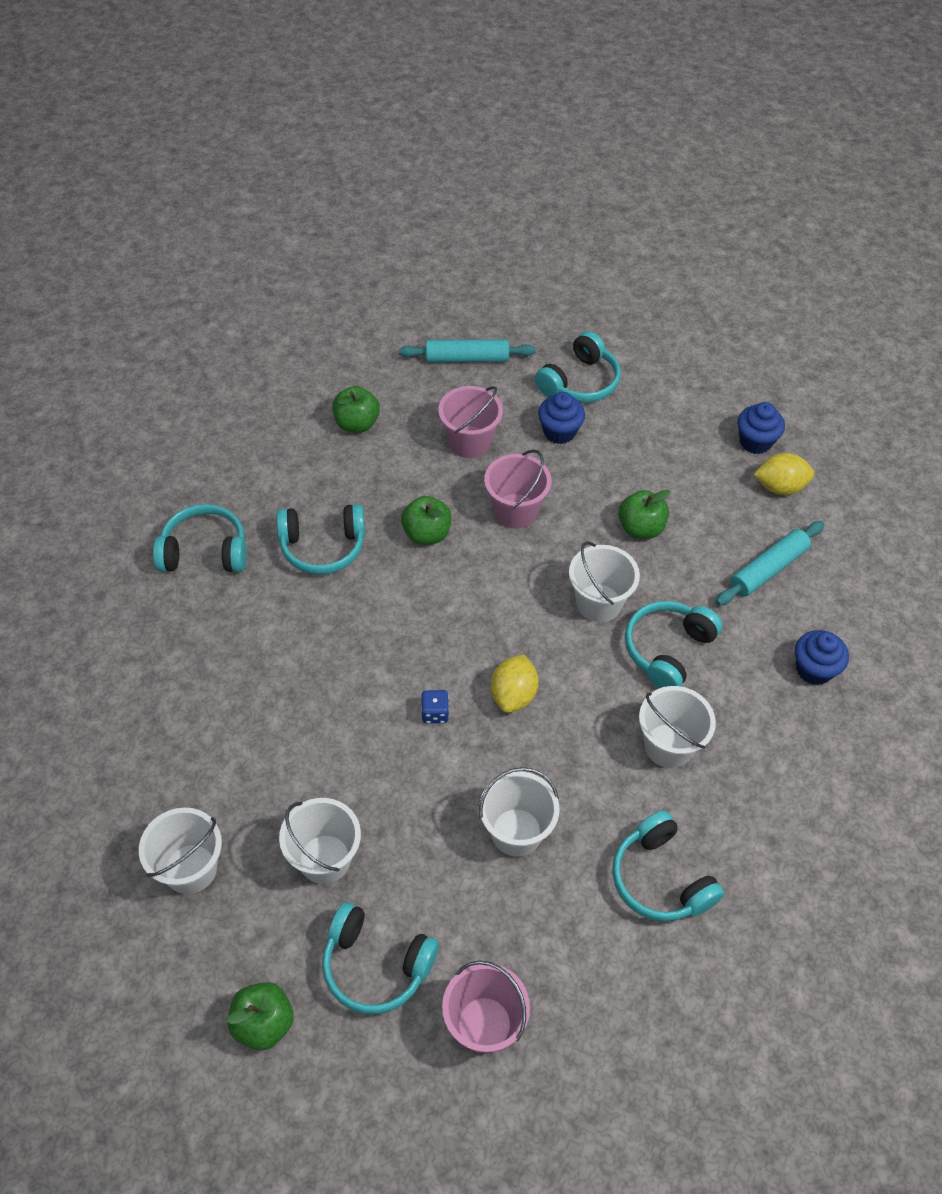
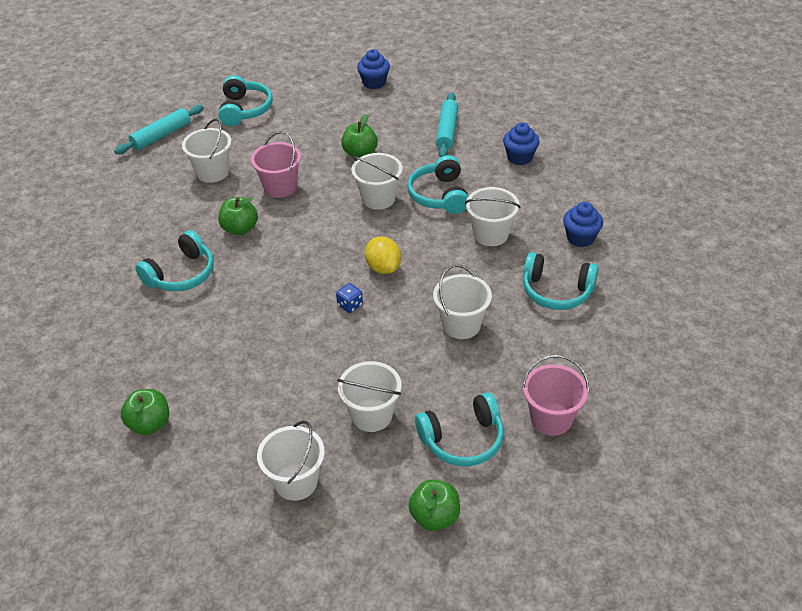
camera: 40 degrees left, 10 degrees down
(205, 551) = (103, 325): turquoise headphones -> none
(357, 423) = (128, 204): green apple -> green apple (149, 424)
(469, 442) = (212, 172): pink bucket -> white bucket
(559, 432) = (261, 138): blue cupcake -> blue cupcake (580, 238)
(780, 487) = (410, 94): yellow lemon -> none

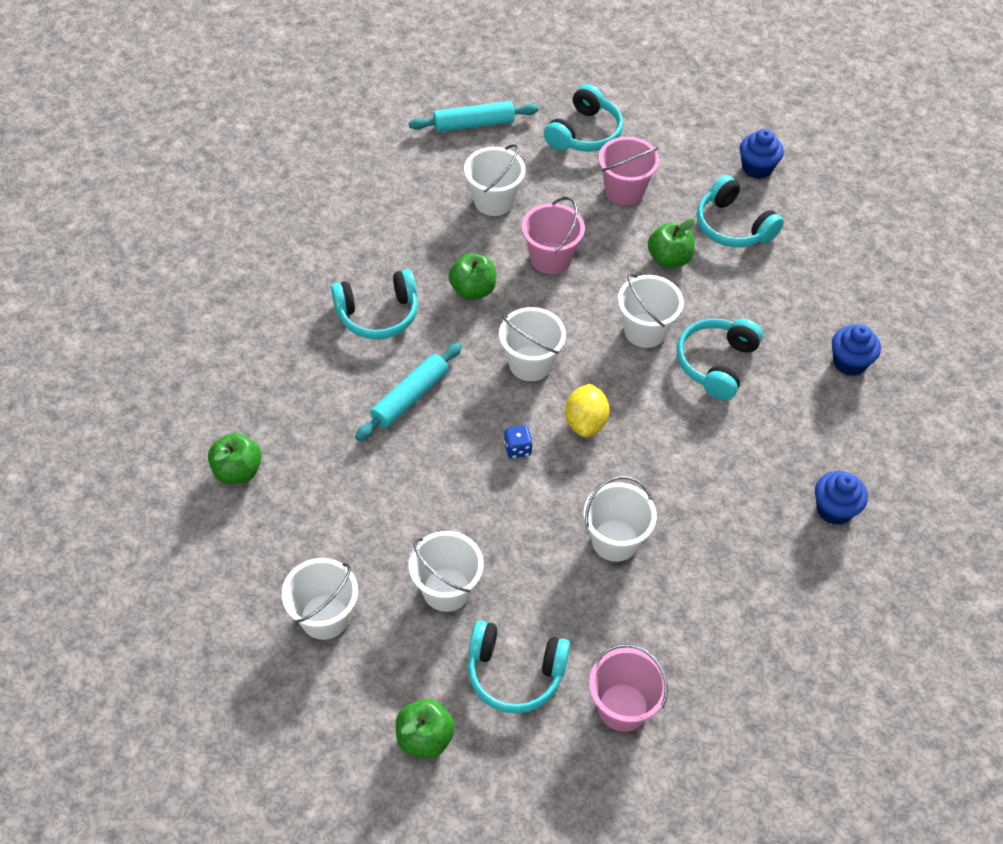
camera: 30 degrees right, 10 degrees up
(298, 129) = (624, 190): none -> pink bucket
(447, 131) = (791, 280): turquoise rolling pin -> turquoise rolling pin (410, 397)
(491, 234) = (734, 446): white bucket -> white bucket (530, 363)
(556, 291) = (751, 561): turquoise headphones -> turquoise headphones (733, 226)

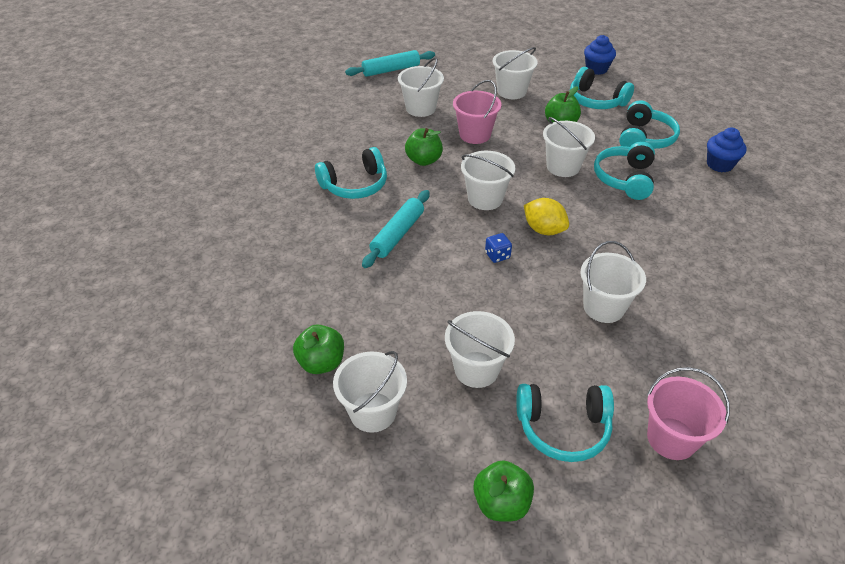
camera: 10 degrees left, 10 degrees down
(238, 471) = (264, 308): green apple -> green apple (321, 363)
(584, 133) = (470, 65): turquoise headphones -> turquoise headphones (644, 138)
(585, 422) = (544, 230): yellow lemon -> yellow lemon turned 45 degrees counterclockwise
(624, 190) = (511, 91): pink bucket -> white bucket
(834, 509) = (763, 257): blue cupcake -> none

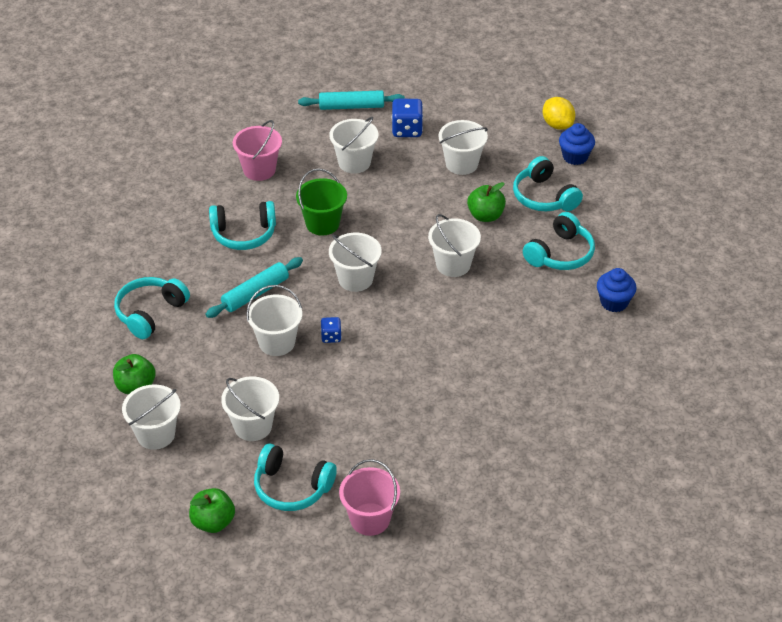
camera: 20 degrees right, 0 degrees up
(424, 160) = (322, 224): green apple -> green bucket
(449, 77) = (407, 130): none -> blue dice
(475, 134) = (390, 207): pink bucket -> pink bucket (259, 170)
(544, 230) = (389, 324): yellow lemon -> yellow lemon (557, 125)
(603, 307) = (392, 407): white bucket -> white bucket (277, 342)
(624, 179) = (504, 293): turquoise headphones -> turquoise headphones (150, 313)

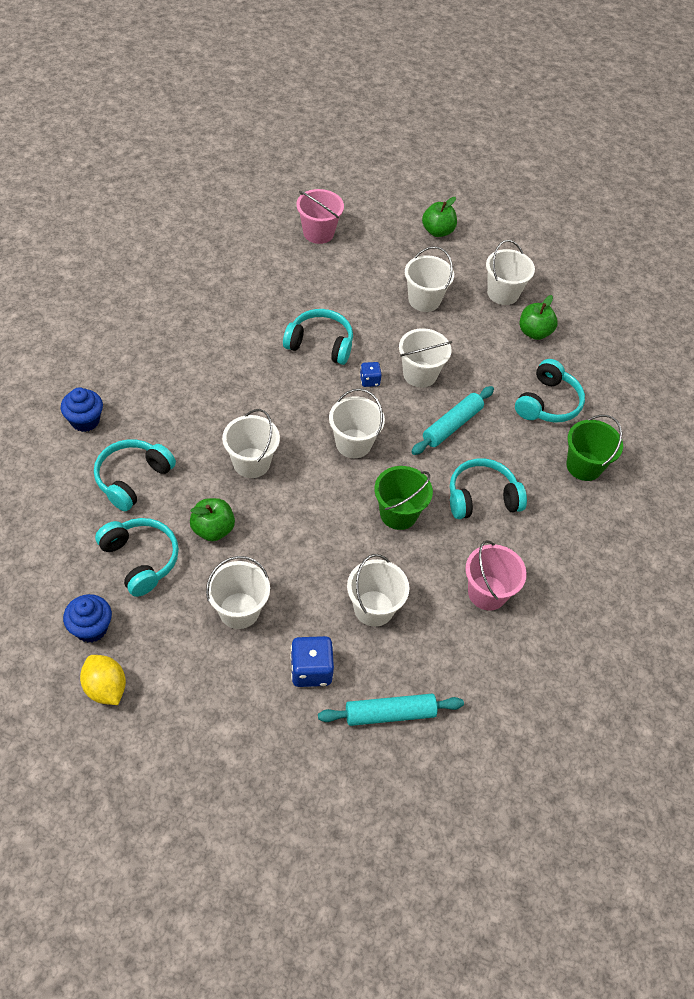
camera: 170 degrees right, 10 degrees up
(137, 257) = (584, 466): none -> green bucket
(292, 487) = (382, 254): turquoise headphones -> turquoise headphones (320, 344)

